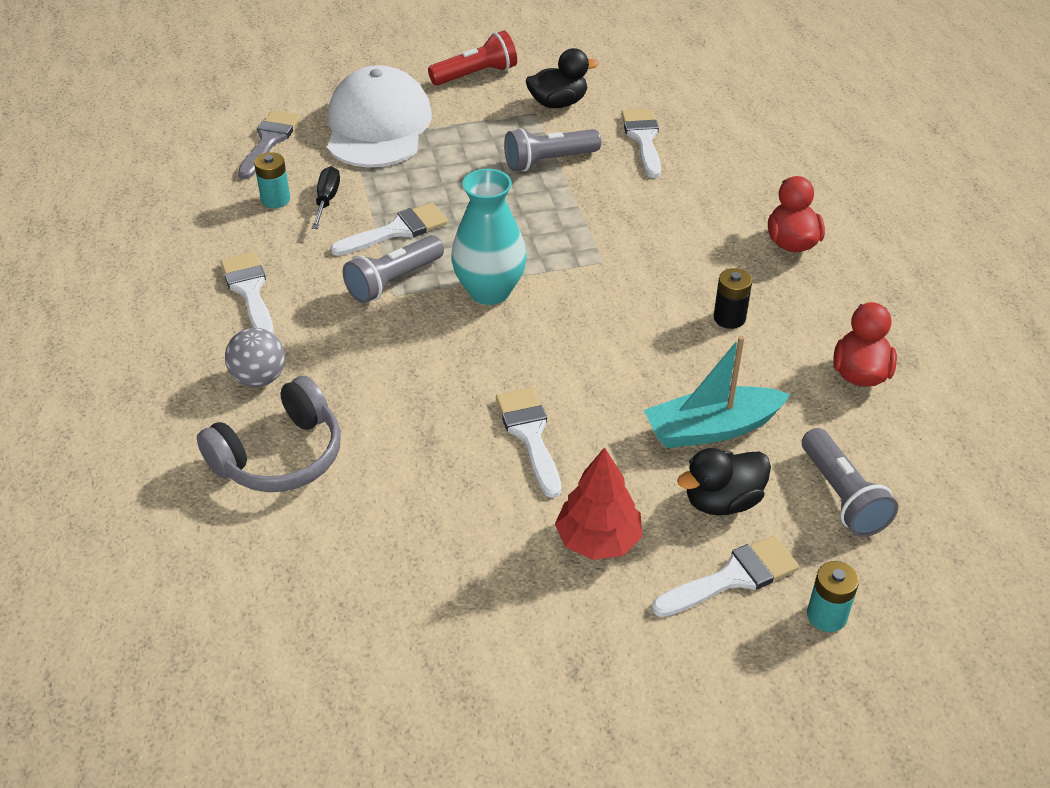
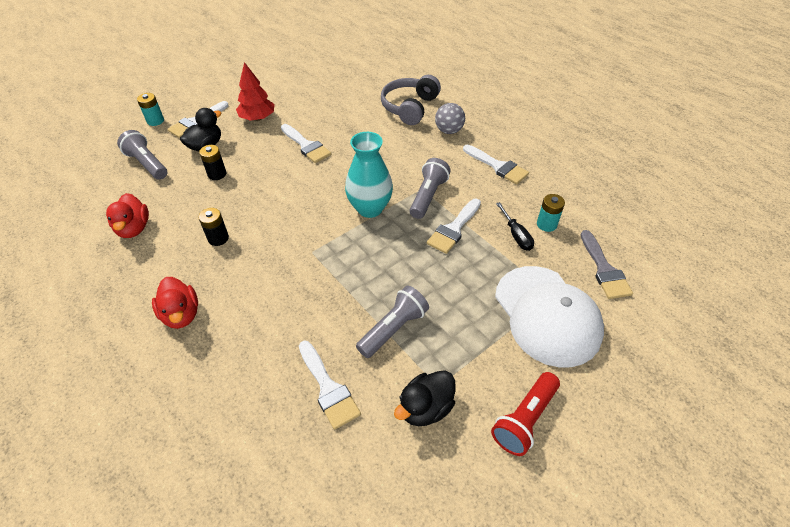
camera: 155 degrees right, 5 degrees up
(711, 429) = (217, 174): turquoise boat -> black battery

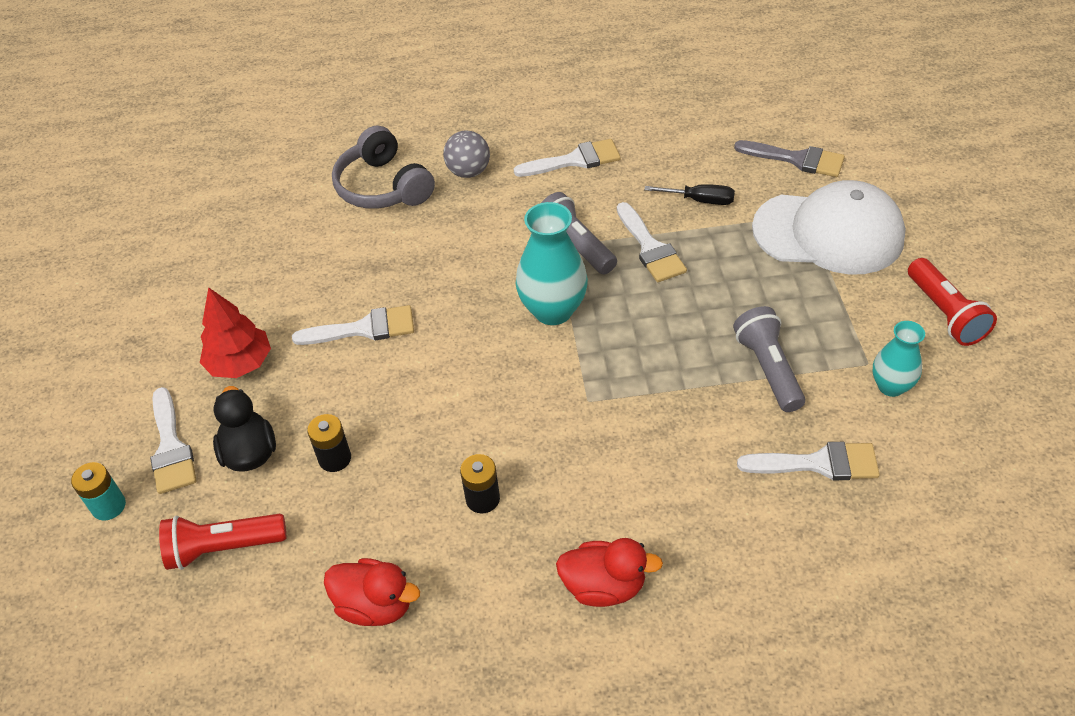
camera: 55 degrees left, 0 degrees up
(147, 164) = (223, 548): grey flashlight -> red flashlight
(425, 408) = (891, 386): black duck -> turquoise vase
(546, 224) = (701, 168): turquoise battery -> none

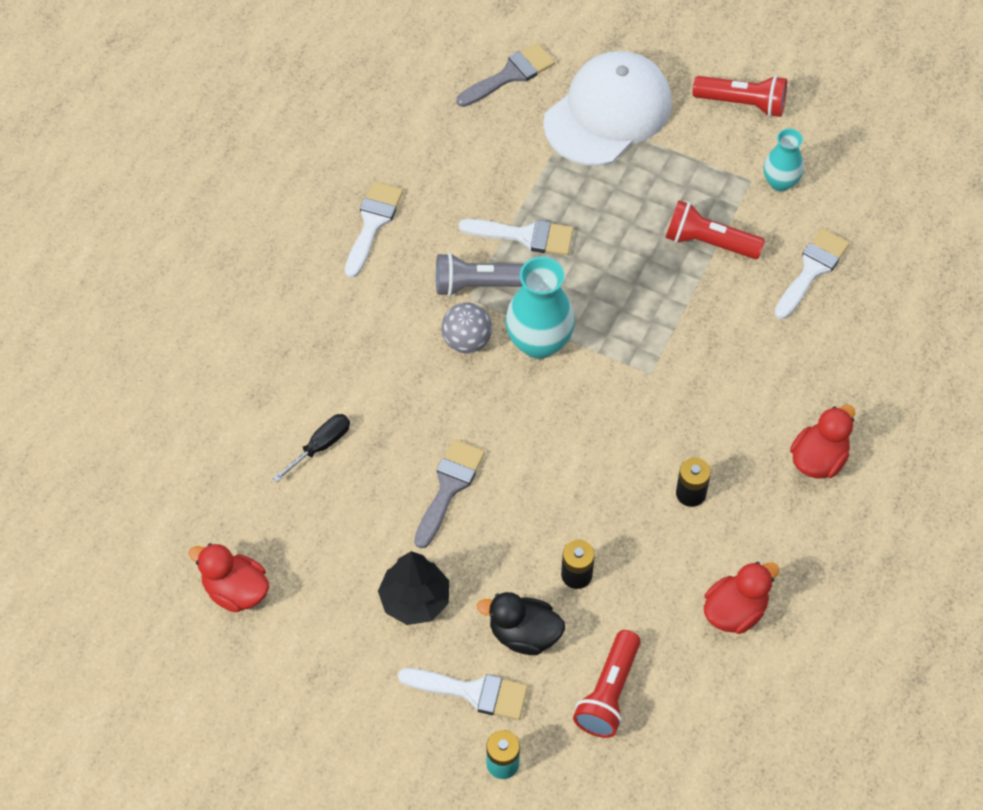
camera: 60 degrees left, 10 degrees up
(185, 258) = (235, 590): none -> red duck
(240, 363) = (415, 600): red tree -> black tree
(364, 328) = (449, 487): white brush -> grey brush
(383, 187) = (277, 385): grey headphones -> none
(469, 172) = (316, 309): grey ball -> grey ball (467, 341)
(700, 200) = (500, 169): black screwdriver -> black screwdriver (321, 446)
(768, 369) = (708, 242): grey flashlight -> red flashlight

